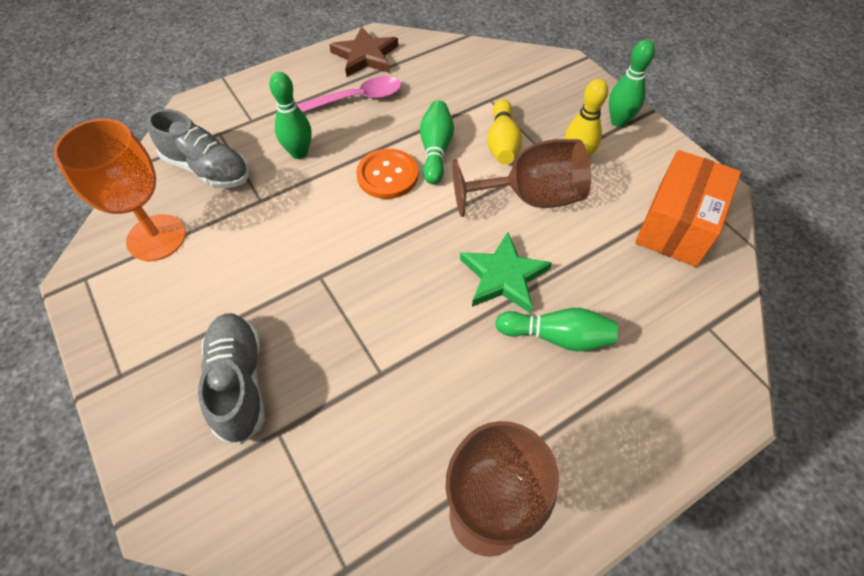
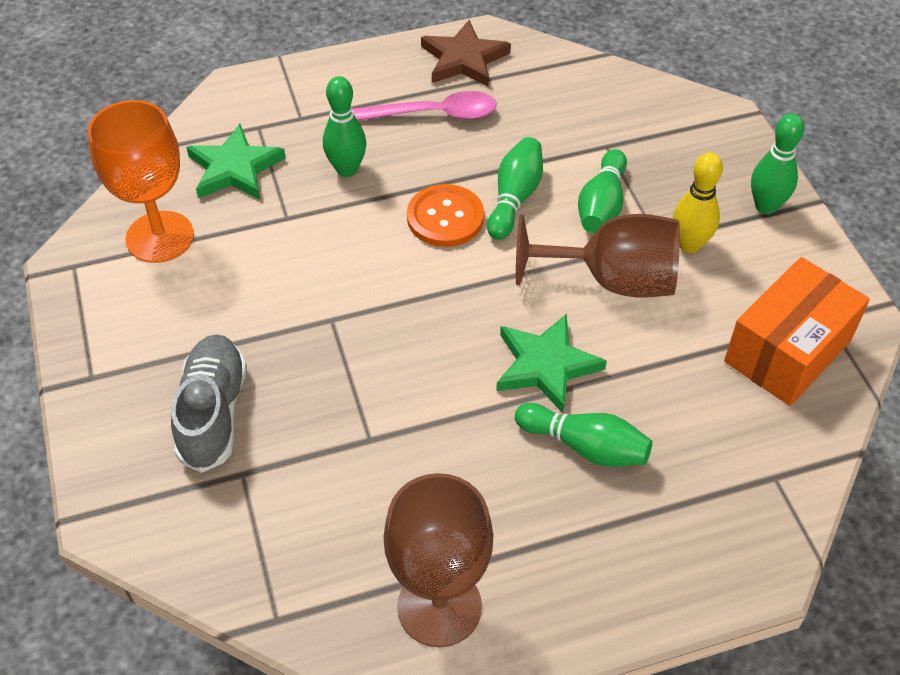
camera: 15 degrees right, 5 degrees down
(208, 169) = (235, 168): grey shoe -> green star
(502, 143) = (602, 205): yellow bowling pin -> green bowling pin

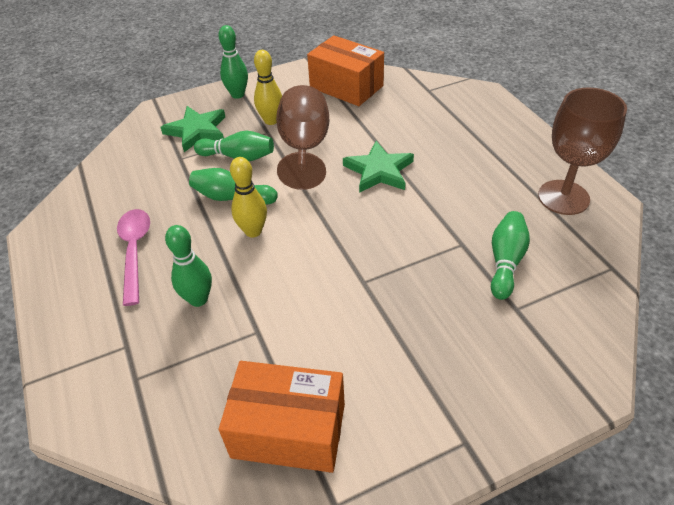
camera: 95 degrees left, 5 degrees down
(160, 237) = (288, 430): orange goblet -> orange box
(213, 413) = (472, 338): grey shoe -> none
(235, 168) = (194, 386): green star -> green star (197, 131)
(445, 218) = (253, 231): orange button -> yellow bowling pin
(464, 59) = (67, 241): brown star -> none
(585, 446) = (433, 151): green bowling pin -> green bowling pin (505, 262)

